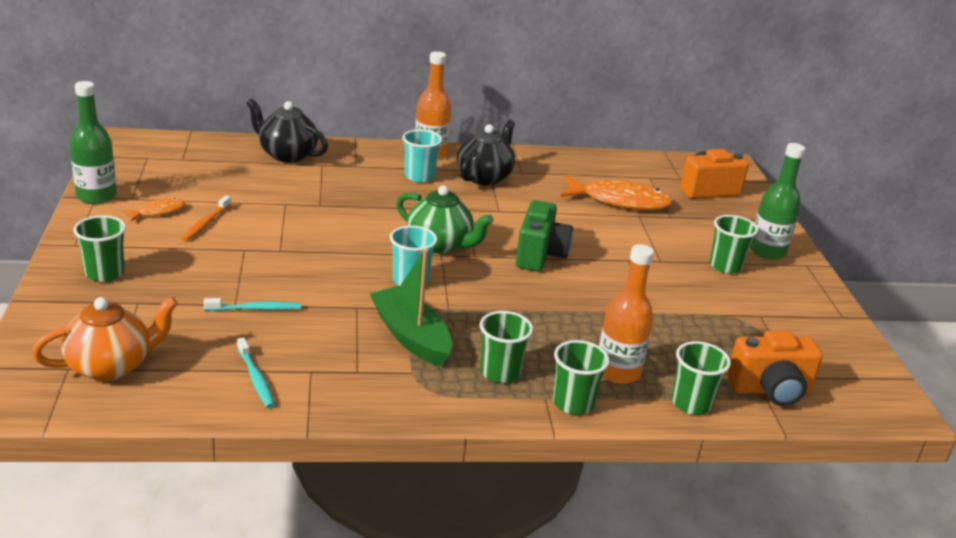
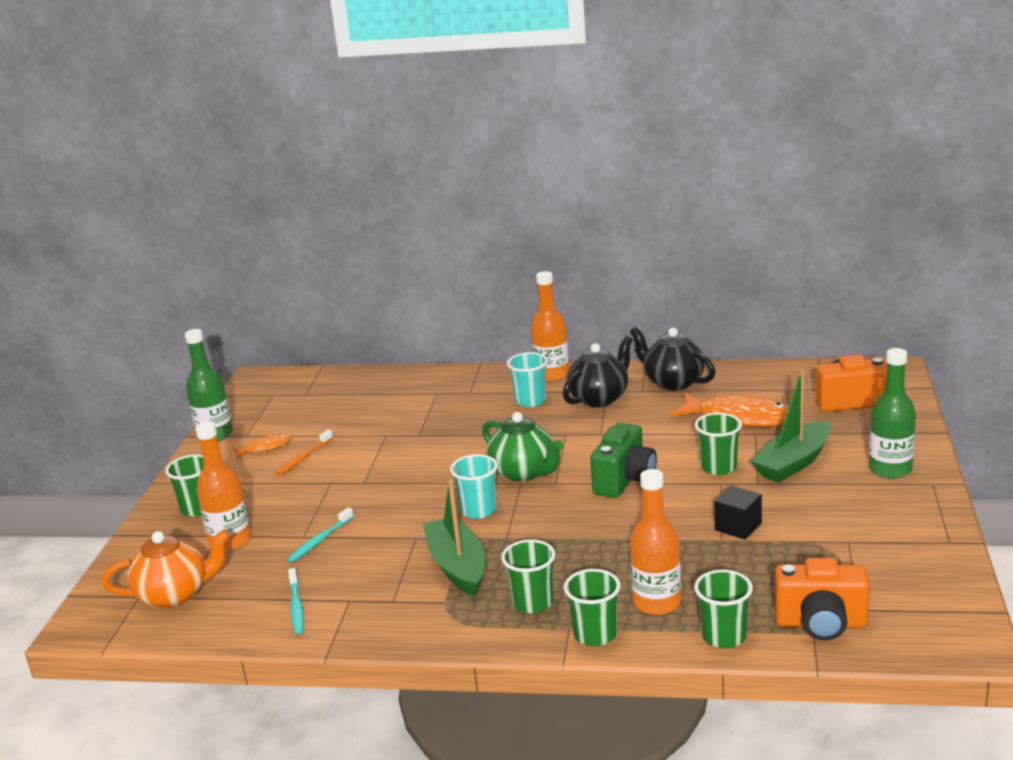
camera: 20 degrees right, 5 degrees down
(155, 308) = (230, 541): none -> orange bottle
(255, 309) = (320, 540): turquoise toothbrush -> turquoise toothbrush turned 120 degrees clockwise
(287, 155) = (405, 384): black teapot -> black teapot (673, 382)
(660, 300) = (738, 526): none -> black cube
(683, 243) = (793, 463): none -> green boat
(725, 266) = (831, 487): green cup -> green cup (718, 467)

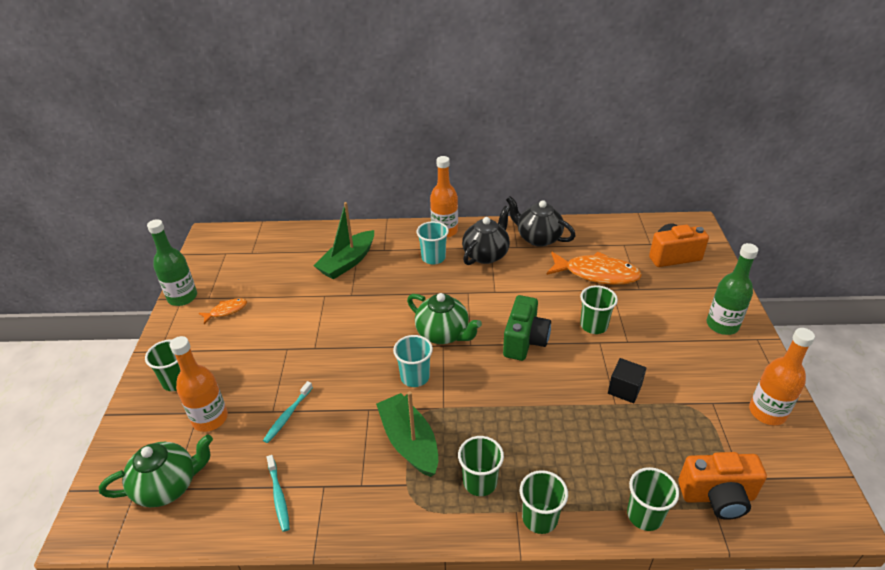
camera: 10 degrees left, 15 degrees up
(175, 595) = (168, 486): orange teapot -> green teapot
(304, 457) = (261, 321): orange toothbrush -> none
(657, 603) = (581, 478): orange bottle -> orange bottle (767, 412)
(793, 463) = (649, 320): green boat -> green boat (347, 262)

